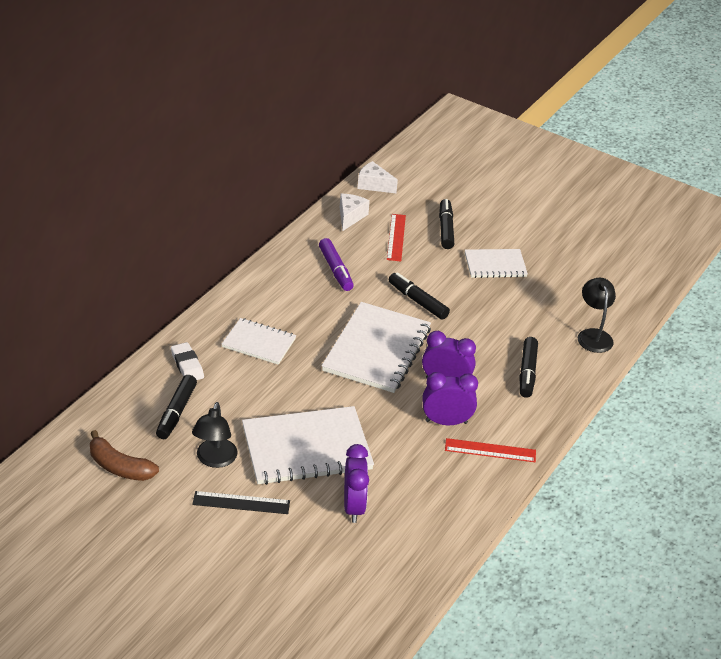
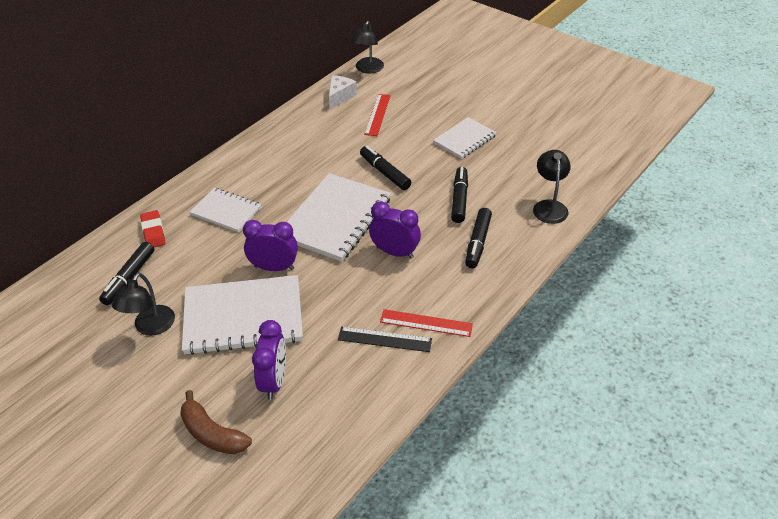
camera: 10 degrees right, 5 degrees up
(119, 467) = (57, 332): brown banana -> brown banana (212, 433)
(187, 365) = (153, 232): white eraser -> red eraser
(241, 503) = (163, 373): black ruler -> black ruler (384, 339)
(335, 270) = (315, 144): purple marker -> none
(374, 185) = (367, 69): white cheese -> black lamp
(446, 229) = (425, 107): black marker -> black marker (459, 199)
(446, 422) = (387, 292): purple clock -> purple clock (274, 267)
(495, 265) = (465, 139): white notebook -> white notebook turned 45 degrees counterclockwise

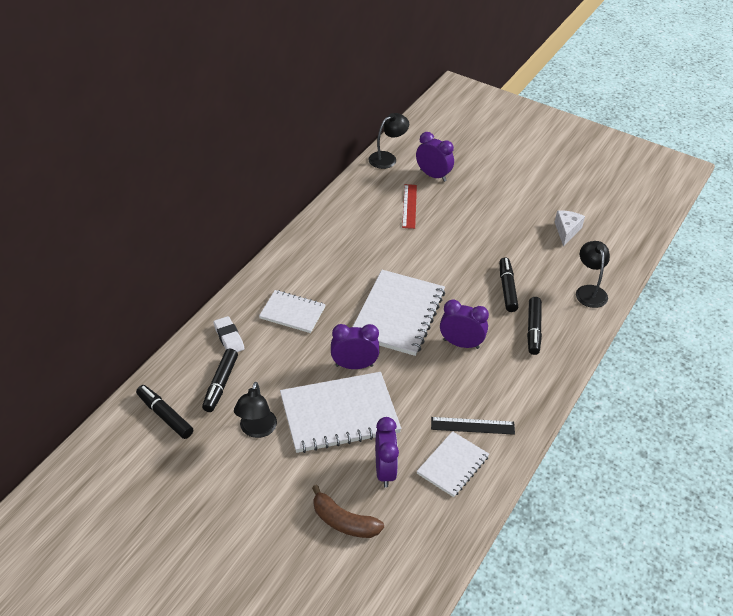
camera: 10 degrees left, 0 degrees up
(153, 232) = (229, 338): red eraser -> white eraser
(340, 96) = (368, 188): white cheese -> white cheese (566, 231)
(367, 69) = (387, 158): black lamp -> black lamp turned 135 degrees counterclockwise
(385, 172) = (432, 266): black marker -> black marker (165, 415)
(410, 87) = (433, 175): none -> purple clock
(426, 323) = (505, 408): red ruler -> none
(465, 139) = (498, 228): white notebook -> white notebook (453, 465)

